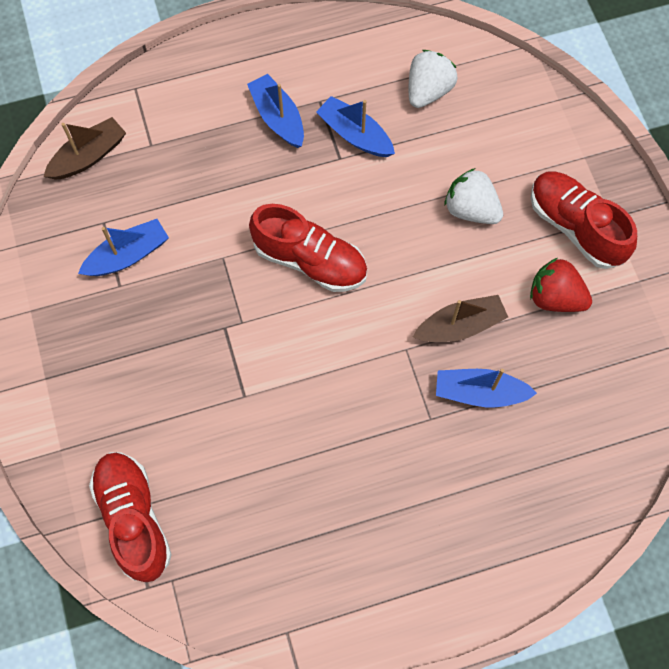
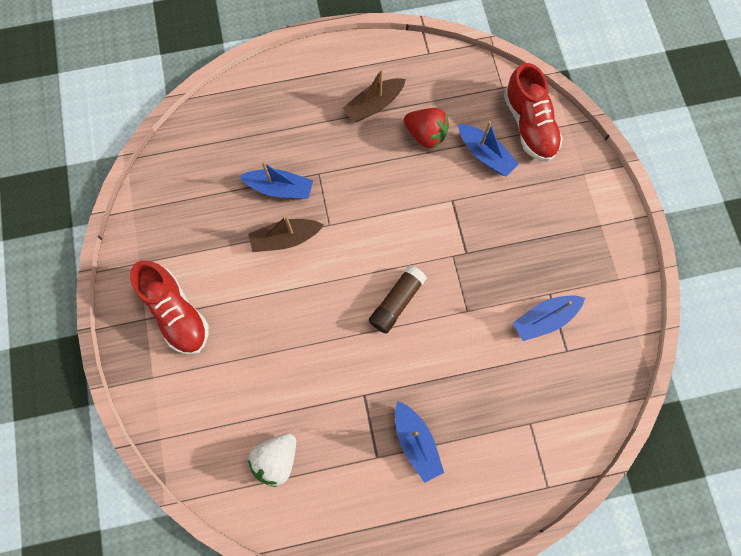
camera: 175 degrees left, 5 degrees up
(89, 156) = (584, 416): brown boat -> brown boat (374, 105)
(310, 260) = (396, 302): red shoe -> brown glue stick
(355, 135) = (348, 418): blue boat -> blue boat (485, 155)
(471, 209) = (259, 336): white strawberry -> none
(555, 297) = (208, 255): red strawberry -> red strawberry (425, 135)

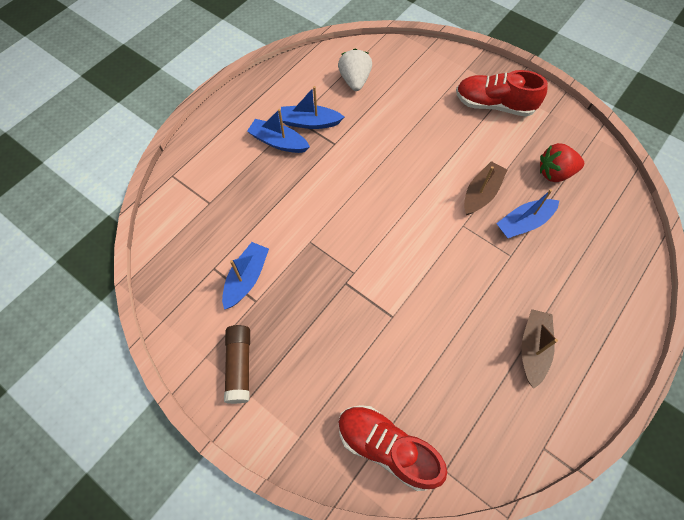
camera: 140 degrees right, 10 degrees down
(396, 302) = (365, 210): brown glue stick -> brown glue stick (239, 366)
(425, 135) = (465, 357): red strawberry -> red strawberry (555, 173)
(485, 155) = (400, 381): blue boat -> blue boat (310, 122)

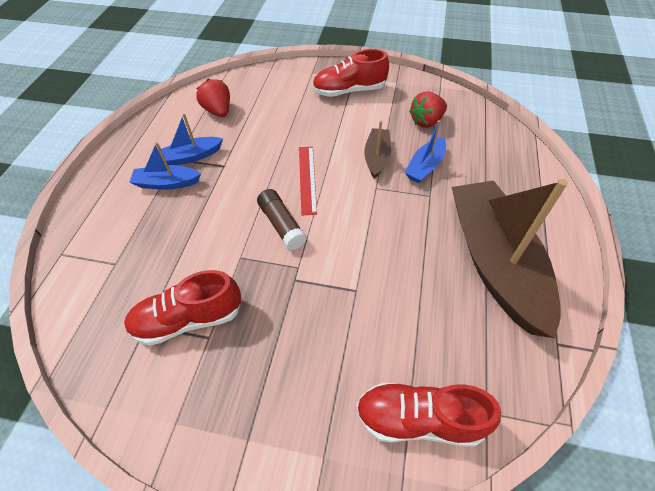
camera: 25 degrees left, 10 degrees down
(239, 366) = (220, 413): brown glue stick -> brown glue stick (282, 225)
(246, 278) = (188, 319): blue boat -> red shoe
(355, 80) = (218, 111): white strawberry -> red strawberry
(403, 189) = (307, 179): none -> red ruler
(533, 349) = (494, 262): brown boat -> brown boat, size x2.21

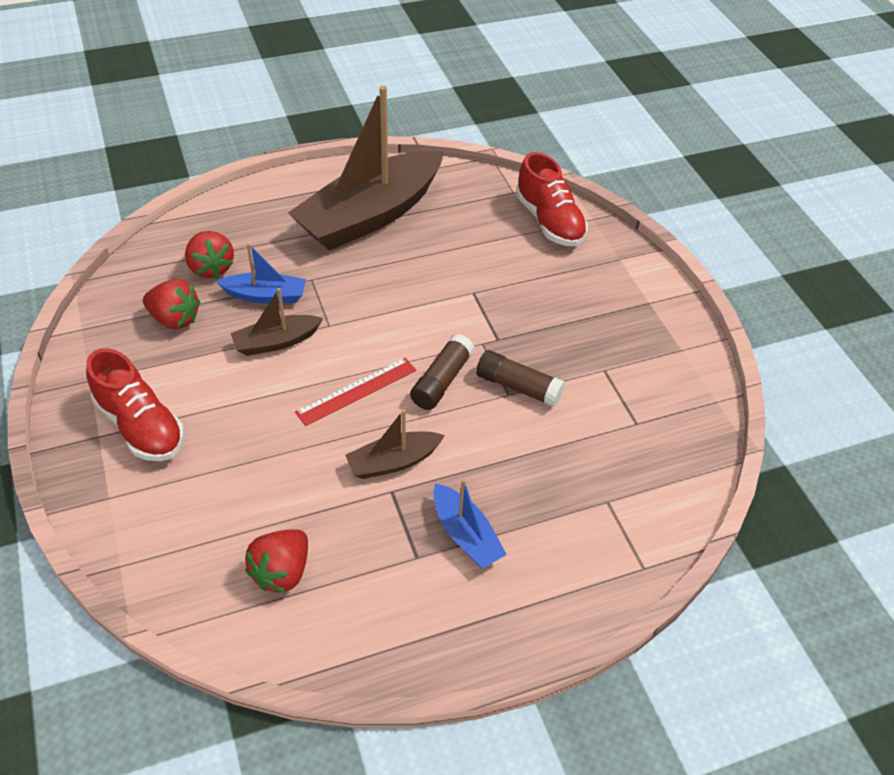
camera: 125 degrees left, 5 degrees down
(188, 319) = (603, 394): red shoe -> none
(191, 157) = (401, 540): blue boat -> none
(241, 174) = (393, 462): none -> brown boat
(241, 266) = (518, 387): none -> brown glue stick
(469, 149) = (211, 268): none -> red strawberry

